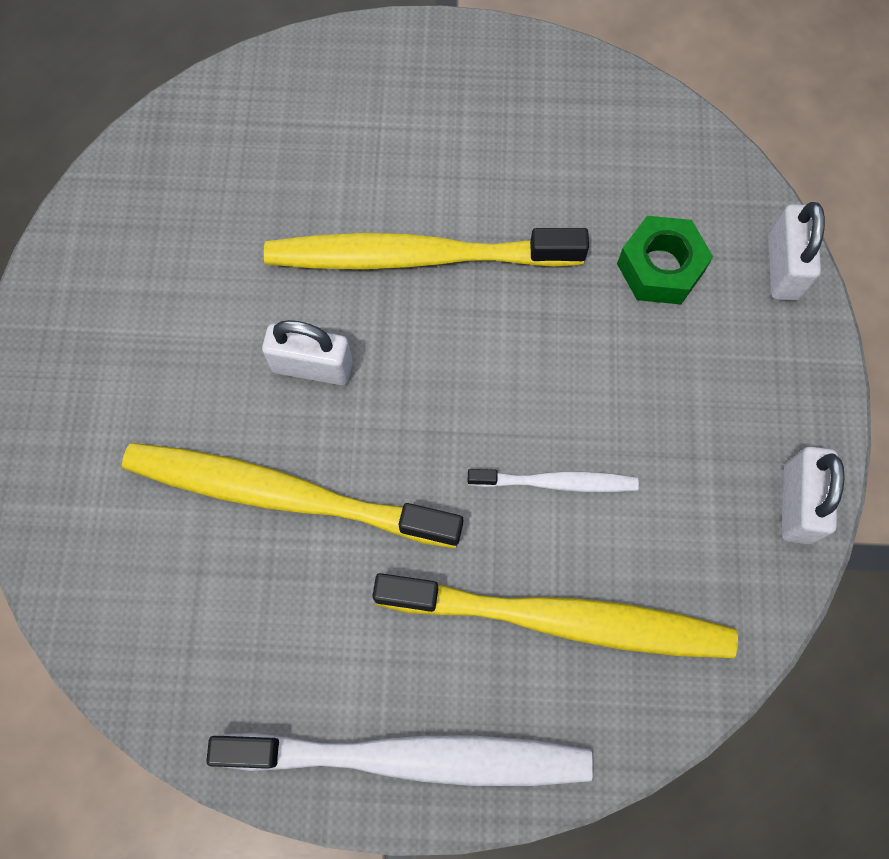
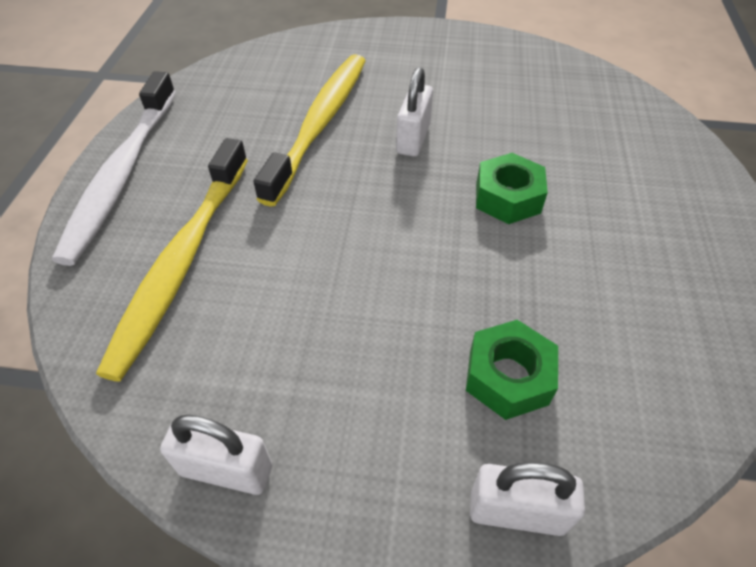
camera: 95 degrees right, 20 degrees down
(418, 257) = (507, 198): yellow toothbrush -> green nut
(555, 482) = (296, 268): white toothbrush -> none

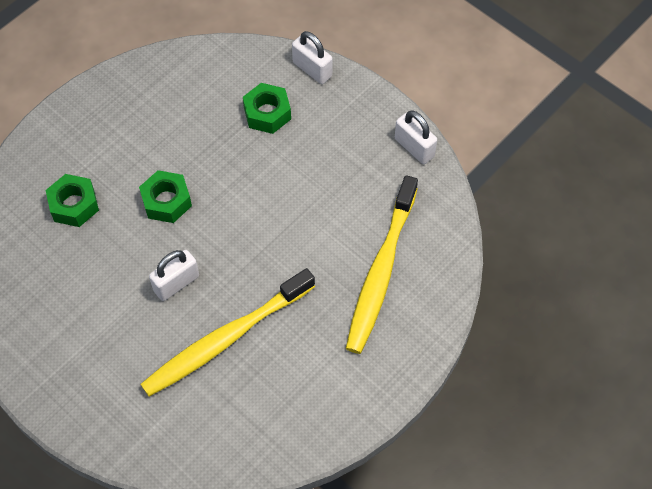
camera: 145 degrees left, 10 degrees up
(122, 173) = (386, 372): white toothbrush -> none
(183, 260) = (381, 271): yellow toothbrush -> yellow toothbrush turned 150 degrees clockwise
(592, 147) = (74, 205): none -> green nut

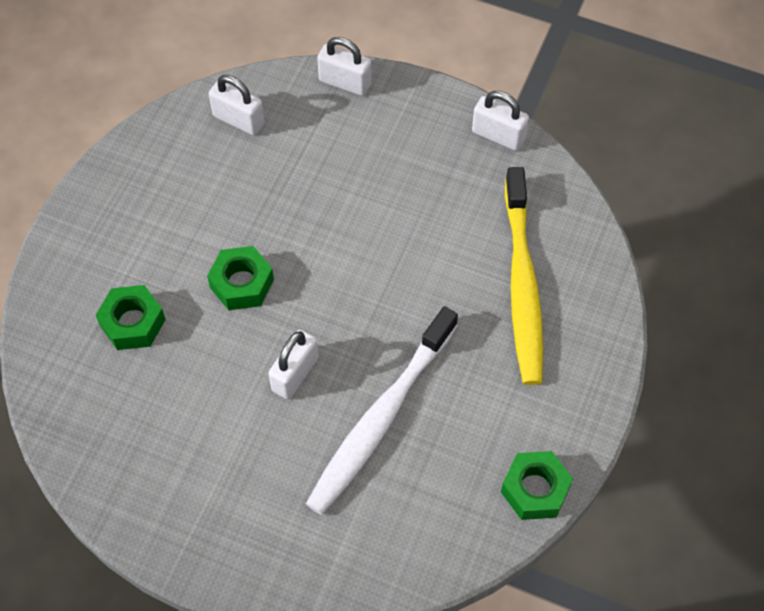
camera: 20 degrees left, 0 degrees up
(218, 74) = (238, 120): none -> white padlock
(226, 338) = (381, 418): yellow toothbrush -> white toothbrush
(267, 113) = (315, 147): green nut -> green nut (535, 489)

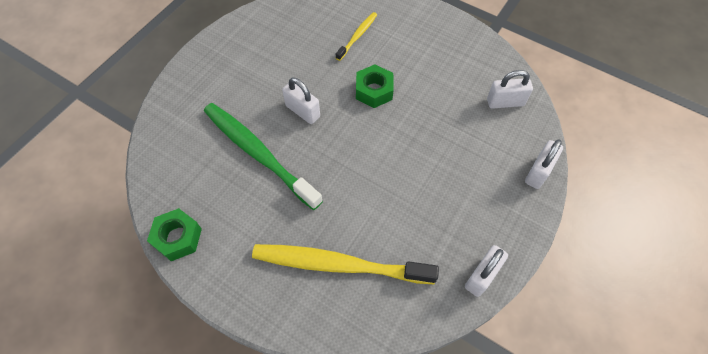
camera: 100 degrees right, 0 degrees up
(132, 323) = (357, 36): green nut -> yellow toothbrush
(238, 120) = (505, 102): white padlock -> white padlock turned 45 degrees clockwise
(381, 418) = (259, 154): white toothbrush -> green toothbrush

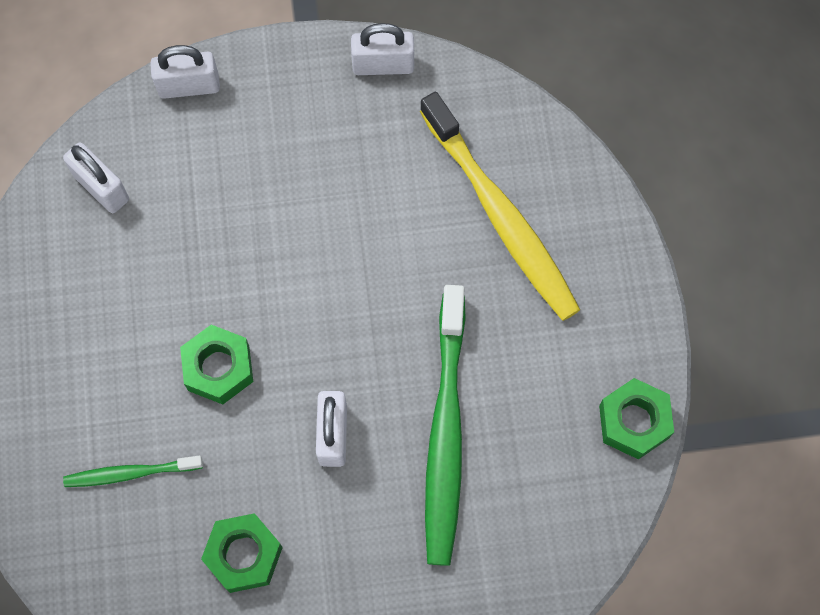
camera: 130 degrees left, 10 degrees up
(287, 50) = (244, 555): none -> green nut
(357, 36) = (131, 473): yellow toothbrush -> green toothbrush

